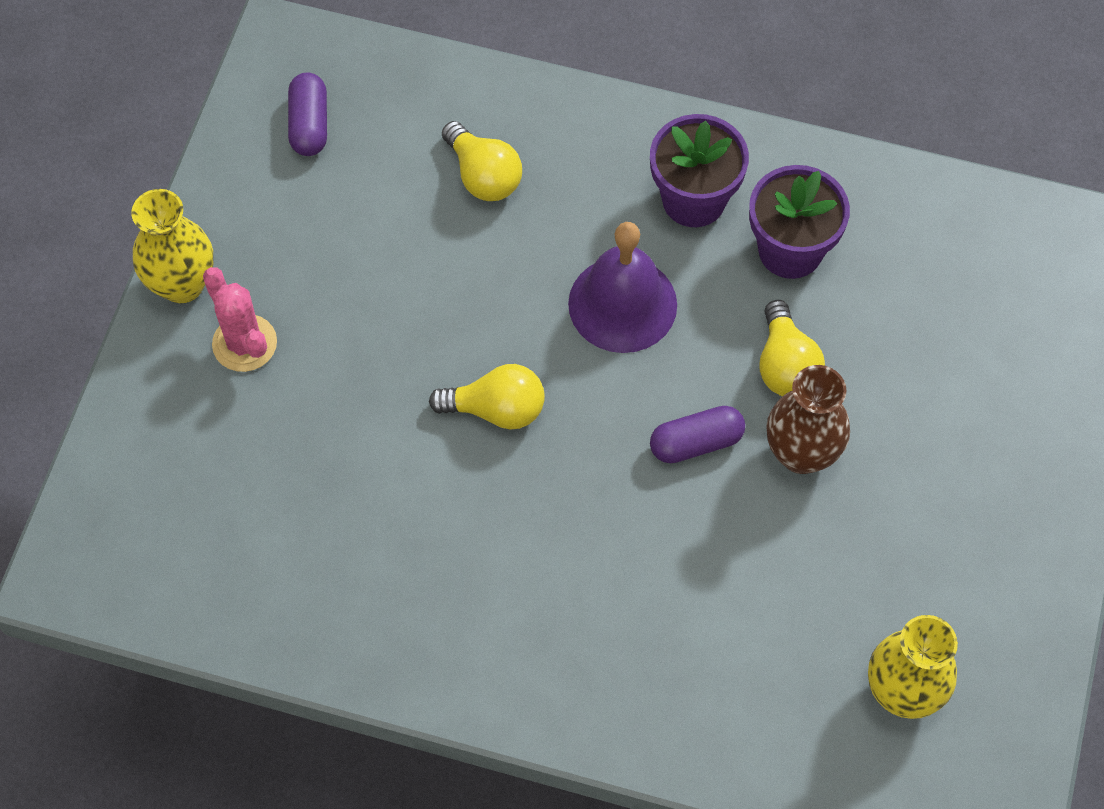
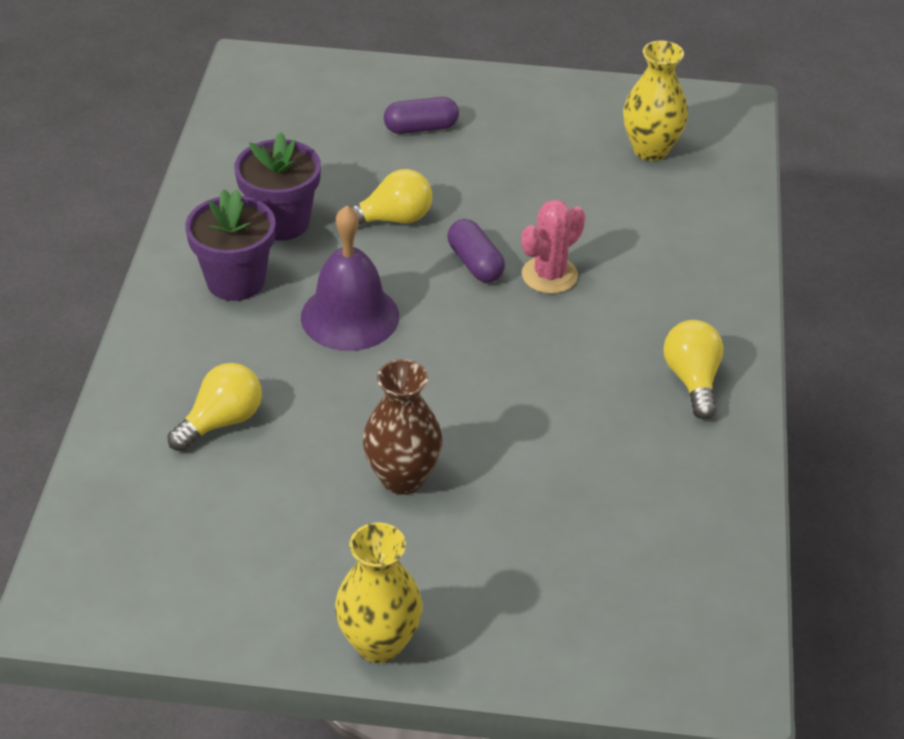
camera: 100 degrees left, 20 degrees down
(244, 343) = (440, 578): pink cactus -> pink cactus (549, 275)
(309, 124) = (167, 566): purple capsule -> purple capsule (421, 128)
(496, 409) = (472, 386): yellow light bulb -> yellow light bulb (692, 380)
(801, 453) = (470, 206): brown vase -> brown vase (402, 478)

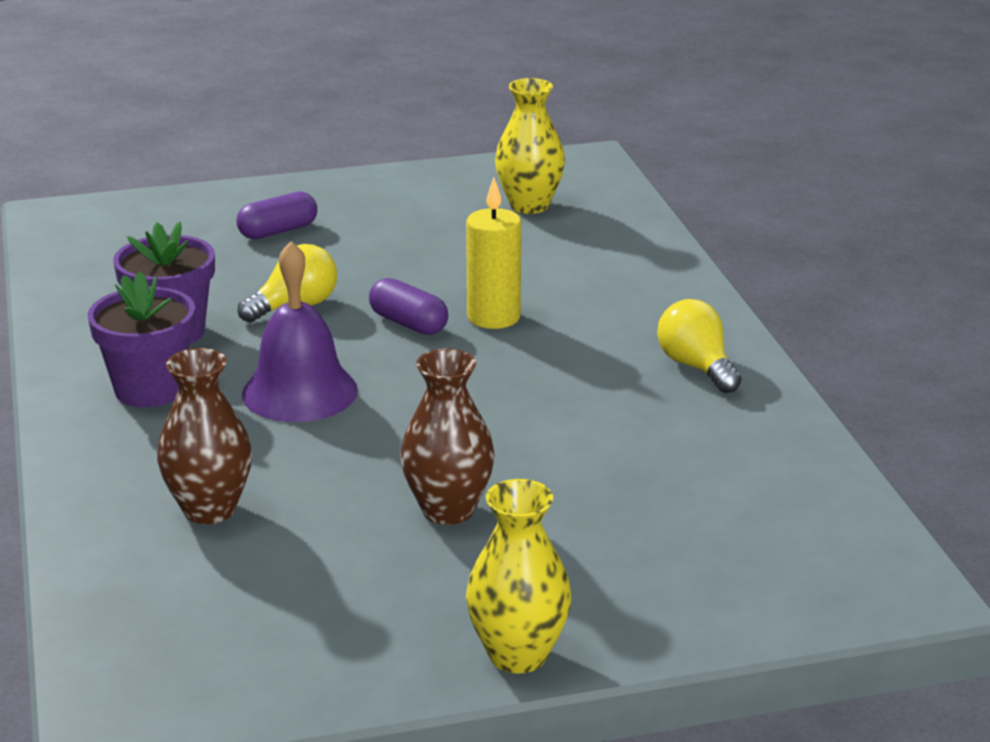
camera: 20 degrees left, 15 degrees down
(221, 422) = (209, 509): yellow light bulb -> brown vase
(549, 275) = (493, 317): pink cactus -> yellow candle

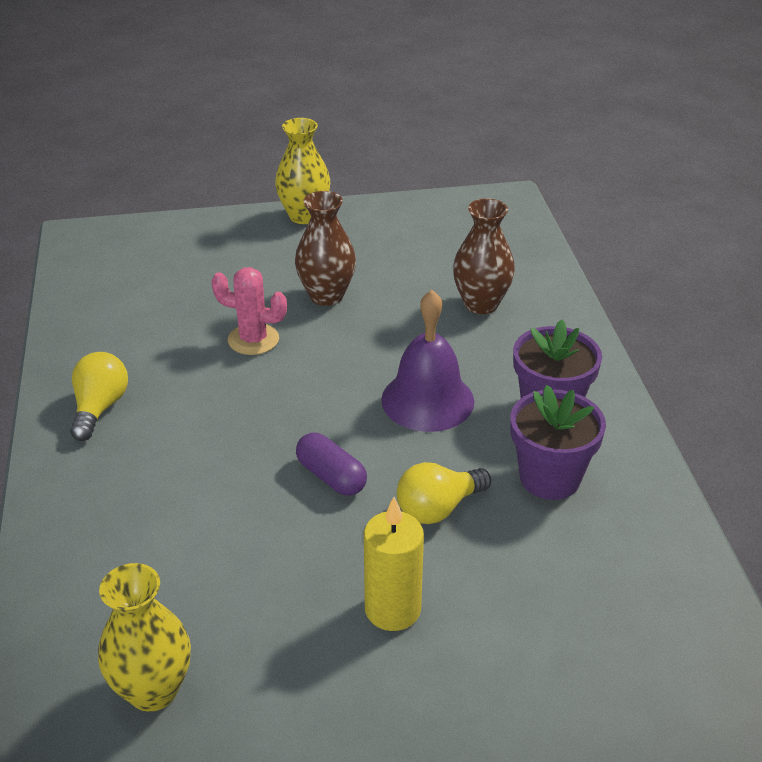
camera: 175 degrees left, 10 degrees up
(278, 231) = (467, 650): purple capsule -> none
(493, 317) = (251, 480): yellow candle -> yellow candle (392, 609)
(539, 446) = (253, 339): none -> pink cactus
(697, 367) = (100, 408): yellow light bulb -> yellow light bulb turned 150 degrees counterclockwise

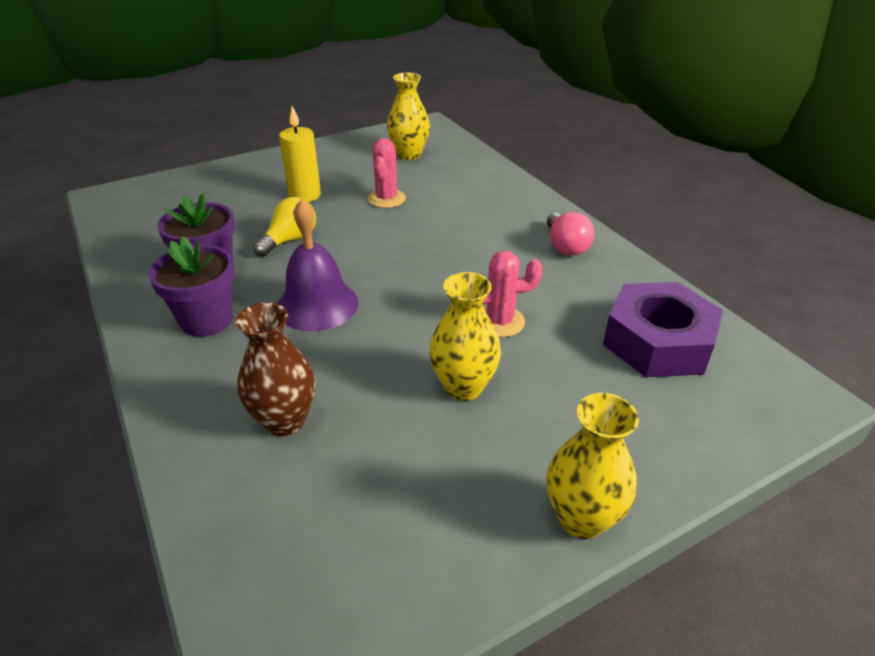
camera: 160 degrees right, 0 degrees up
(100, 408) = (565, 246): yellow light bulb -> pink light bulb
(133, 292) = (657, 342): none -> purple nut
(266, 562) = (386, 199): none -> pink cactus
(326, 296) = (463, 387): brown vase -> yellow vase
(331, 476) = (370, 242): purple capsule -> none

